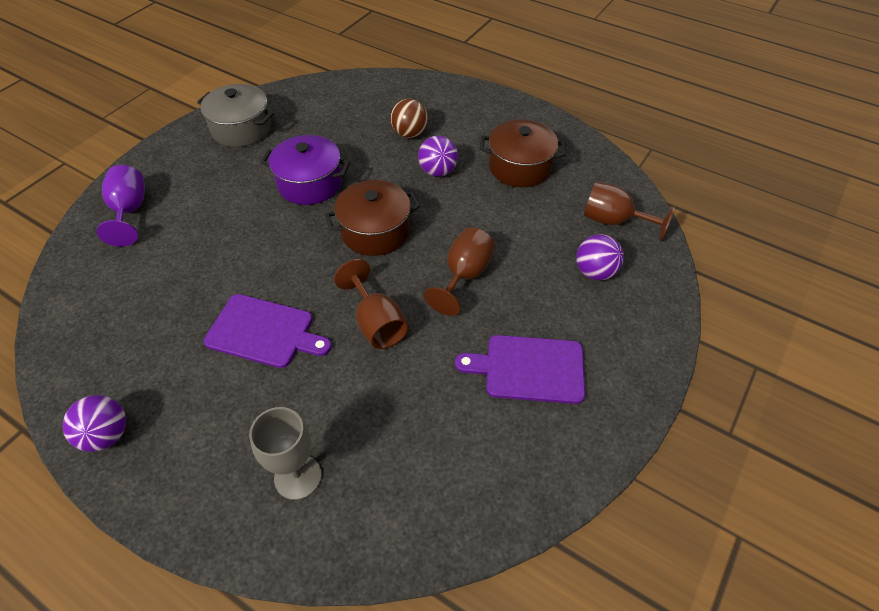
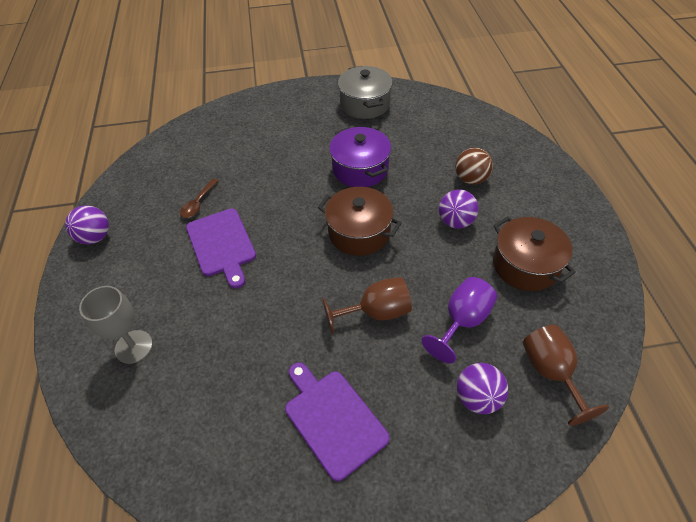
camera: 50 degrees right, 0 degrees up
(130, 211) = (247, 117): purple goblet -> purple goblet (462, 321)
(187, 318) = (198, 203): none -> brown spoon
(376, 323) = (283, 295): brown goblet -> none

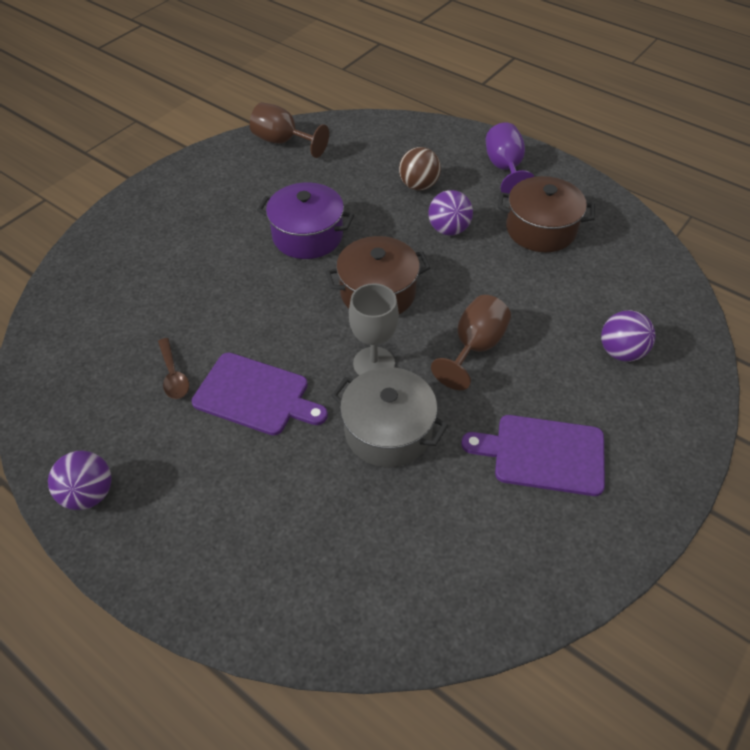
camera: 45 degrees left, 0 degrees up
(134, 346) = (289, 552): grey goblet -> grey goblet (374, 363)
(365, 104) = (234, 171): grey pot -> grey pot (388, 431)
(462, 321) = (546, 305): purple goblet -> purple goblet (505, 169)
(551, 372) = (645, 296): brown goblet -> brown goblet (283, 142)

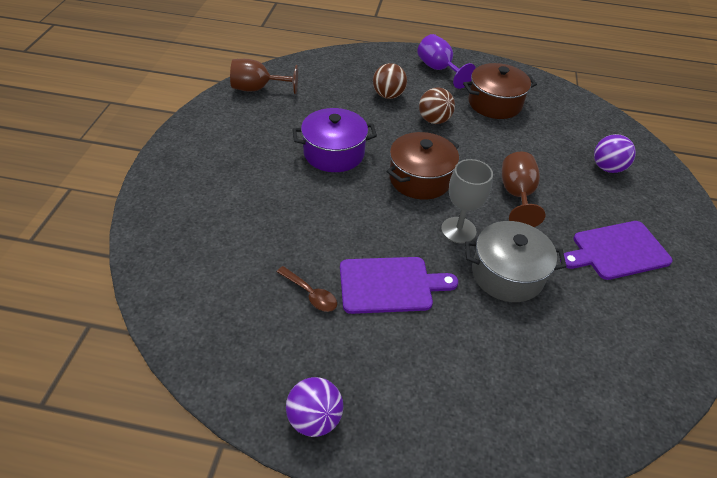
camera: 30 degrees left, 5 degrees down
(448, 229) = (434, 120): purple ball -> brown ball

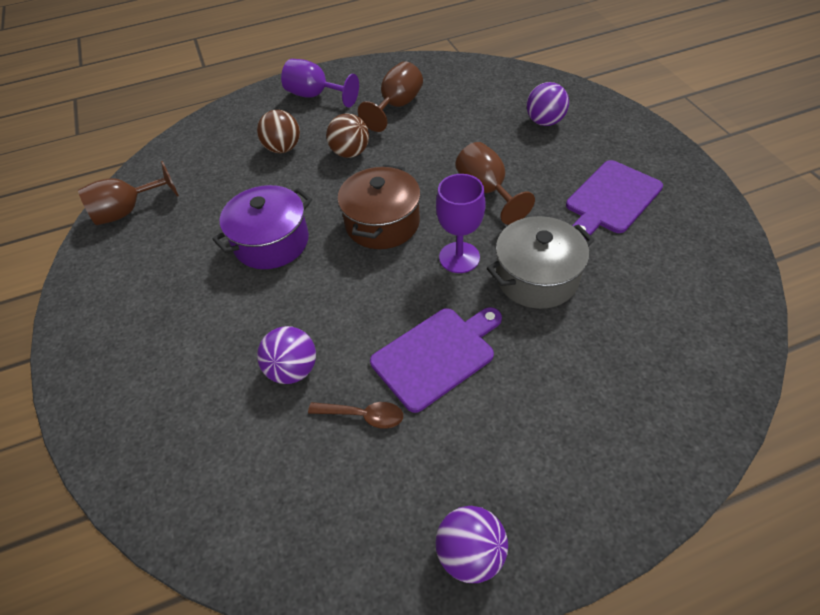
camera: 25 degrees left, 5 degrees up
(287, 240) = (293, 369): none -> purple ball
(458, 230) = (459, 257): grey goblet -> purple goblet
(494, 103) = (397, 106): brown pot -> brown goblet

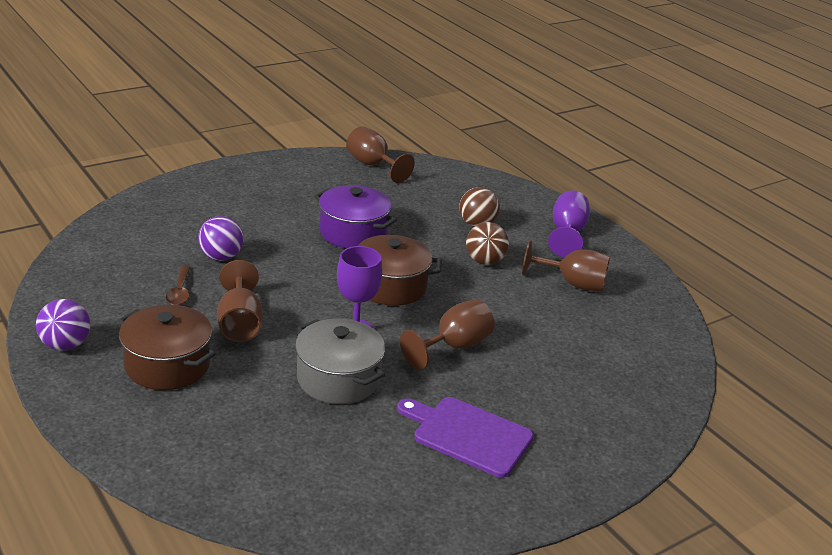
camera: 70 degrees right, 20 degrees down
(437, 355) = (239, 323): purple cutting board -> brown goblet
(514, 429) = (167, 365): none -> brown pot
(544, 122) = (591, 388): purple ball -> none

